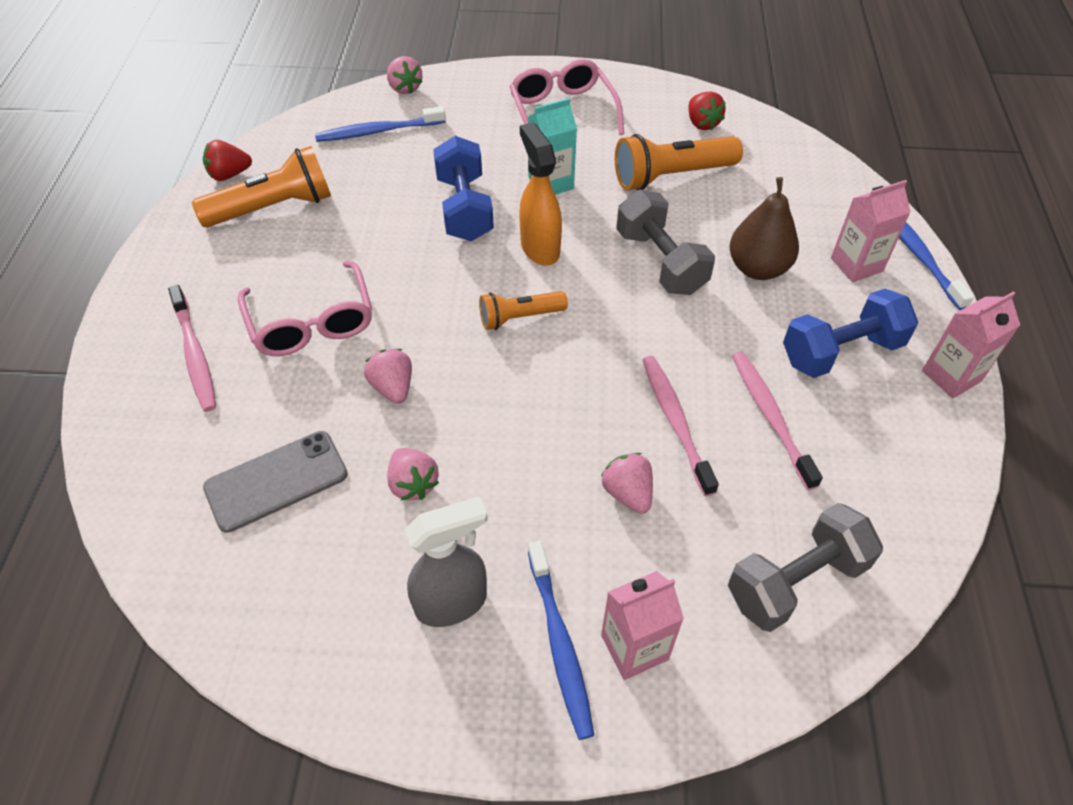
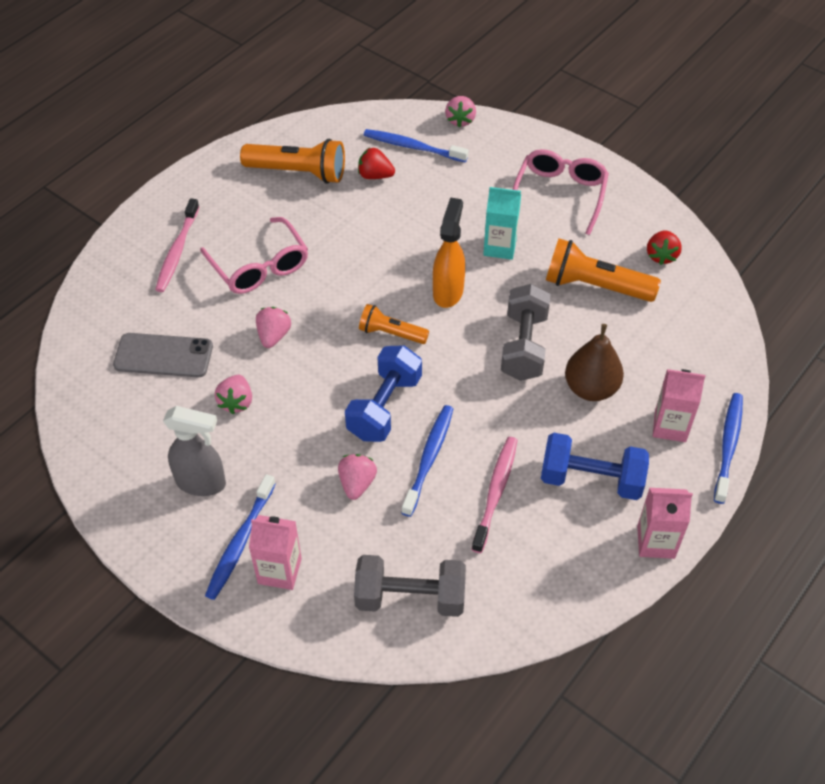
camera: 35 degrees right, 0 degrees up
(229, 174) = (289, 134): red strawberry -> red strawberry (375, 176)
(311, 323) = (259, 266): pink glasses -> pink glasses turned 45 degrees counterclockwise
(464, 208) = (422, 236): blue dumbbell -> blue dumbbell (384, 407)
(675, 421) = (429, 458): pink toothbrush -> blue toothbrush

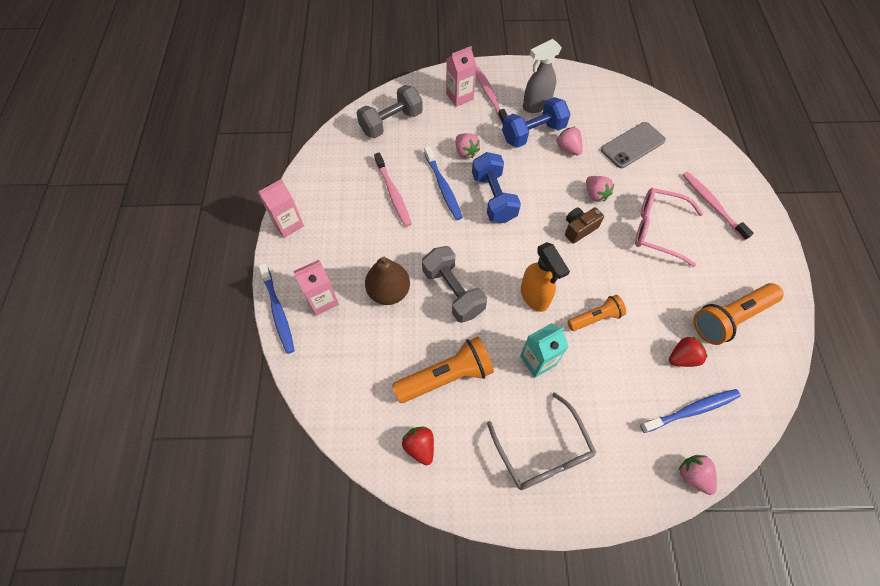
camera: 140 degrees right, 10 degrees up
(240, 542) = (489, 95): blue toothbrush -> pink toothbrush
(333, 317) = (579, 229): none -> brown camera
(391, 333) = (537, 242): orange flashlight -> orange flashlight (595, 318)
(560, 195) = (543, 451): pink glasses -> grey glasses
(591, 479) = (347, 234): blue dumbbell -> blue dumbbell (533, 133)

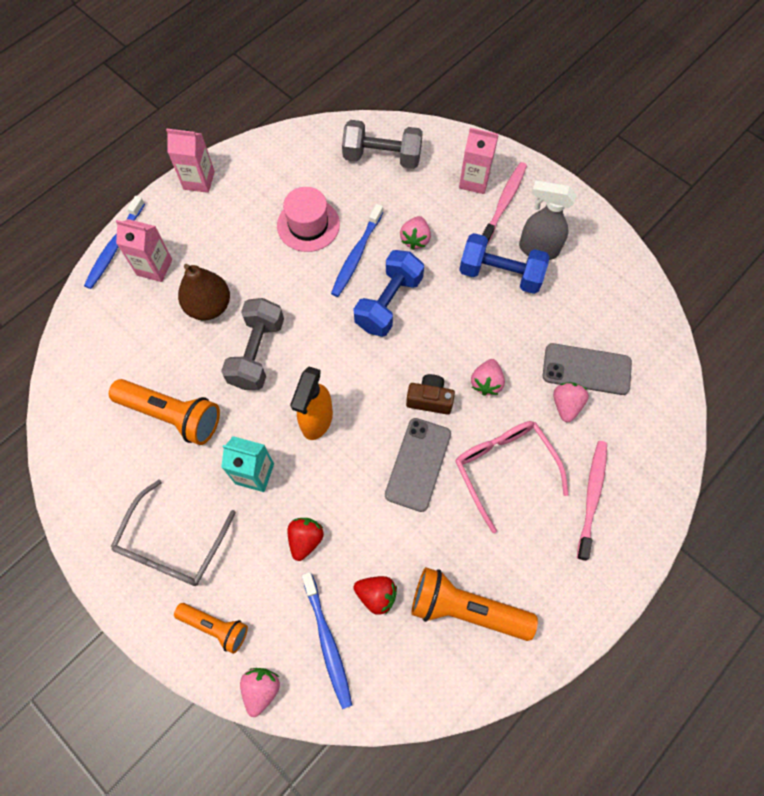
camera: 45 degrees right, 5 degrees up
(393, 194) = (308, 225): pink toothbrush -> pink hat
(420, 446) = (93, 448): red strawberry -> red strawberry (305, 539)
(568, 148) = (516, 317): pink strawberry -> pink strawberry (566, 405)
(595, 318) = (345, 487): orange flashlight -> orange flashlight (215, 626)
(615, 268) = (418, 464): none -> grey phone
(692, 410) = (327, 642): blue toothbrush -> blue toothbrush turned 45 degrees clockwise

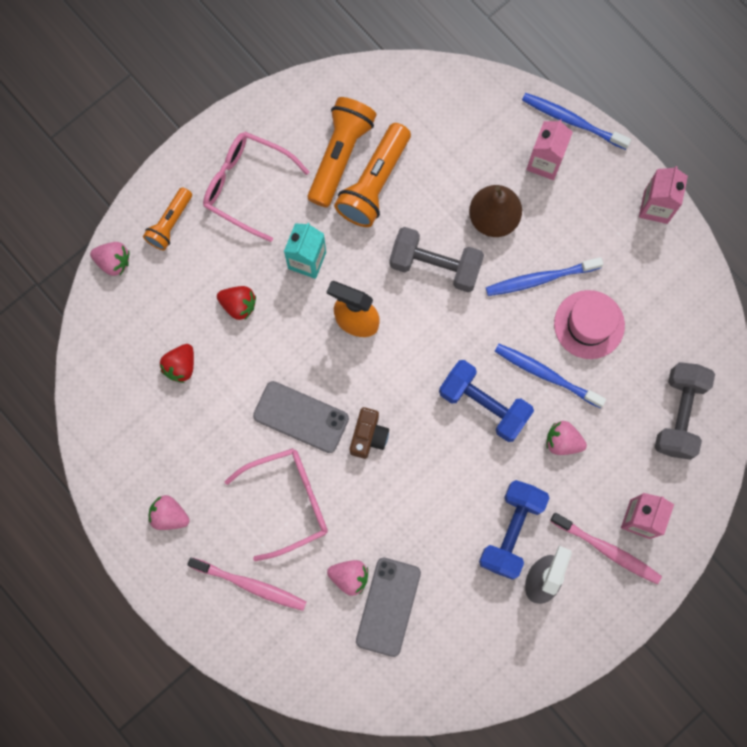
camera: 95 degrees right, 10 degrees up
(172, 545) = (247, 186): grey glasses -> pink glasses
(327, 642) = (144, 320): blue toothbrush -> blue toothbrush (540, 279)
(466, 608) = (159, 446): orange flashlight -> orange flashlight (340, 155)
(486, 383) = (382, 497): pink strawberry -> pink strawberry (169, 515)

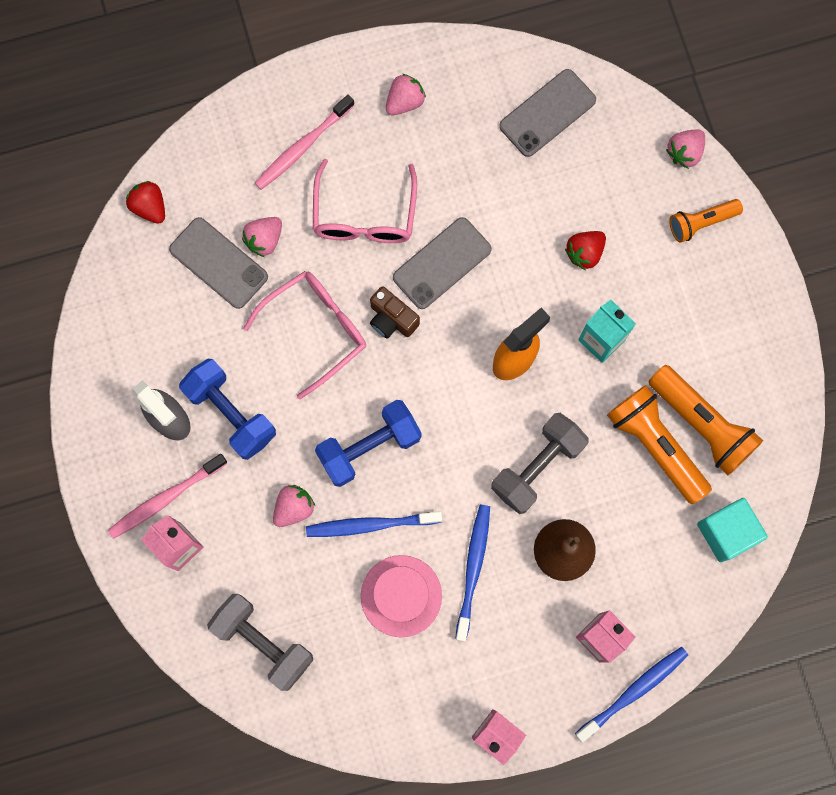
camera: 115 degrees right, 0 degrees up
(126, 389) = (547, 113): none -> grey phone
(170, 223) = (701, 223): orange flashlight -> orange flashlight turned 75 degrees counterclockwise
(180, 366) = (547, 172): red strawberry -> red strawberry (150, 207)
(247, 186) = (709, 315): pink glasses -> pink glasses (316, 330)
(417, 103) = (726, 532): none -> turquoise cube
(546, 374) = (370, 525): blue toothbrush -> blue toothbrush turned 150 degrees counterclockwise

